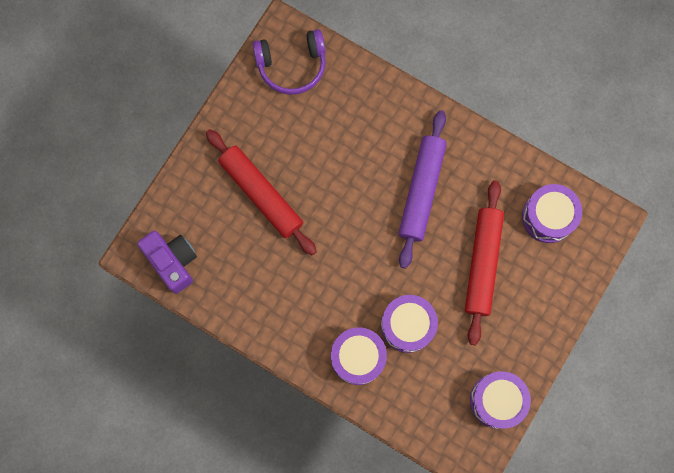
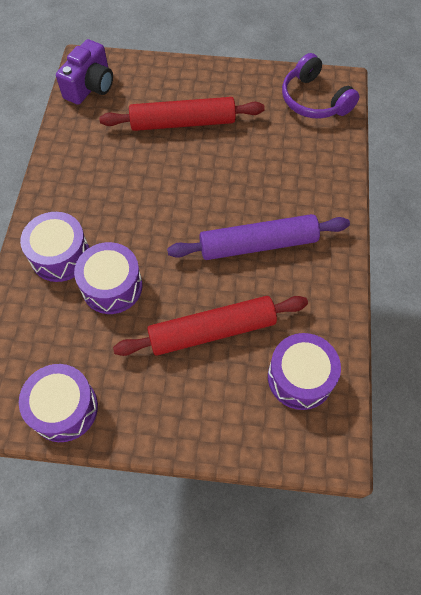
camera: 65 degrees right, 15 degrees down
(261, 194) = (183, 122): red rolling pin -> red rolling pin turned 60 degrees clockwise

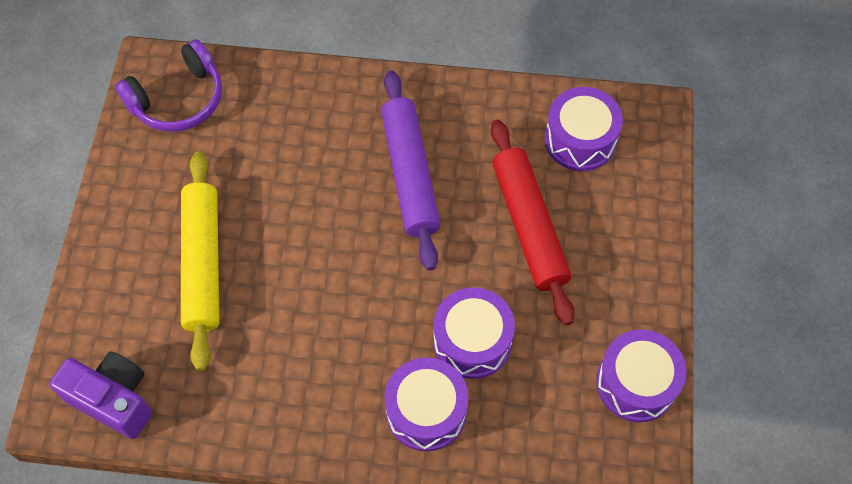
camera: 90 degrees left, 0 degrees up
(183, 122) = (202, 263): red rolling pin -> yellow rolling pin

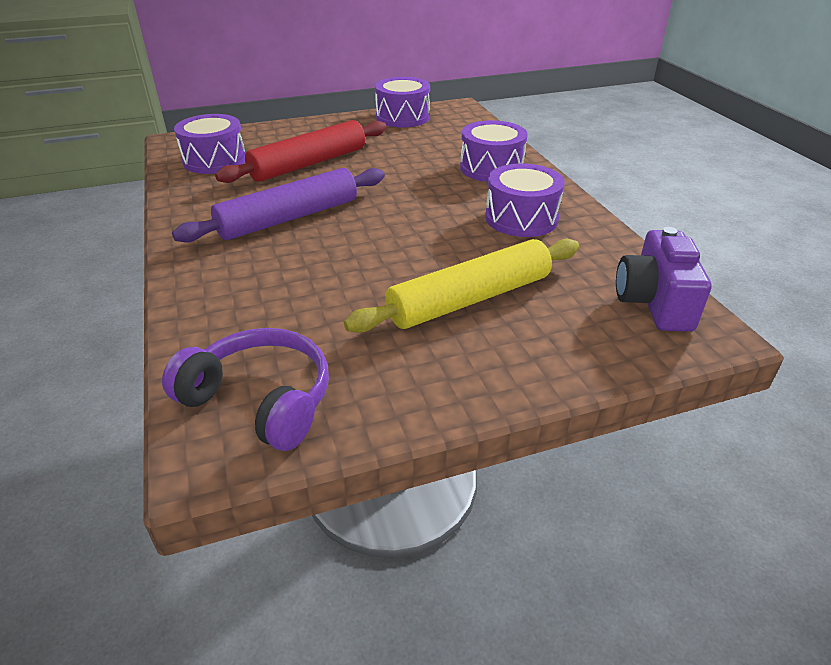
camera: 115 degrees left, 25 degrees down
(472, 341) = (423, 164): purple drum -> purple drum (521, 218)

